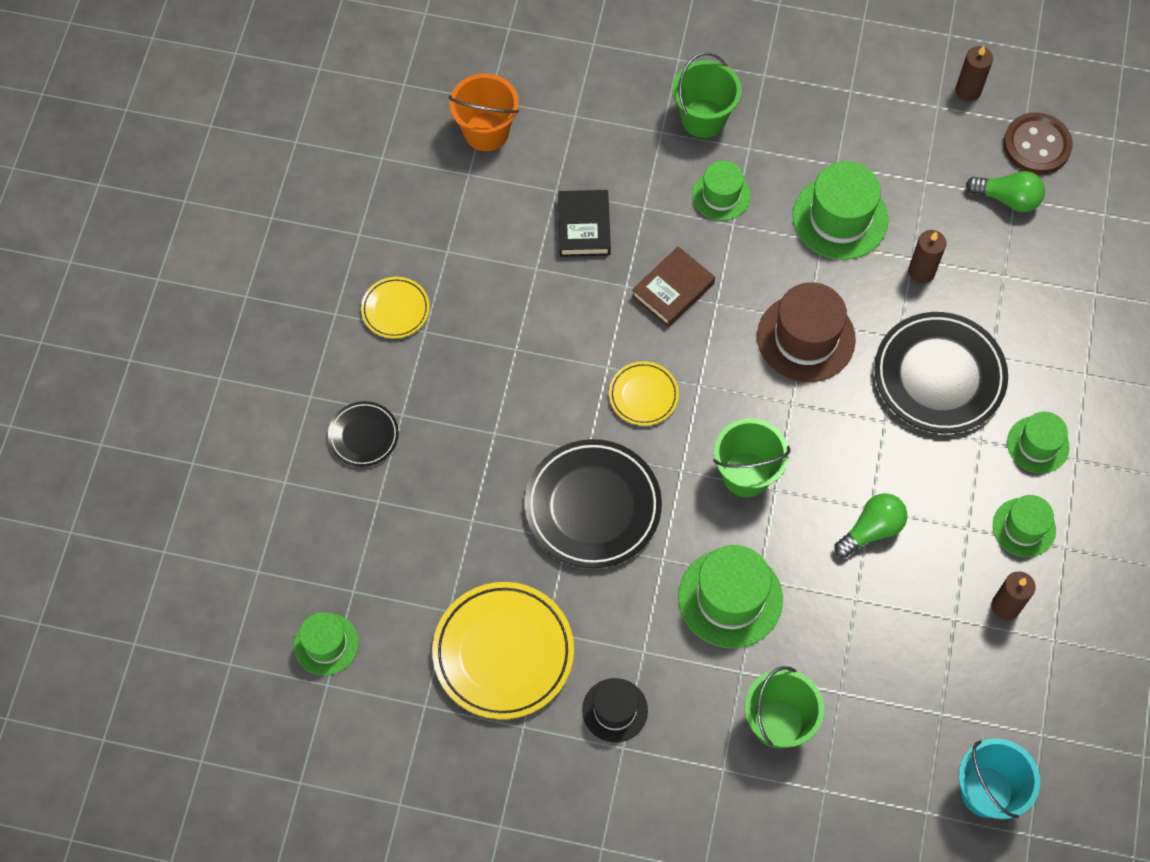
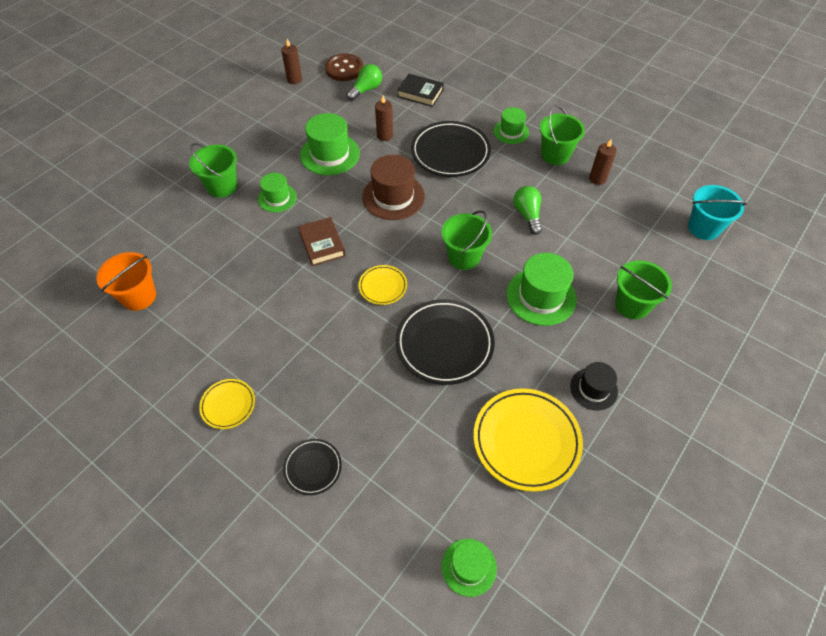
camera: 65 degrees left, 10 degrees down
(584, 226) = (247, 271): black book -> black book (420, 93)
(1024, 527) = (555, 155): green hat -> green bucket

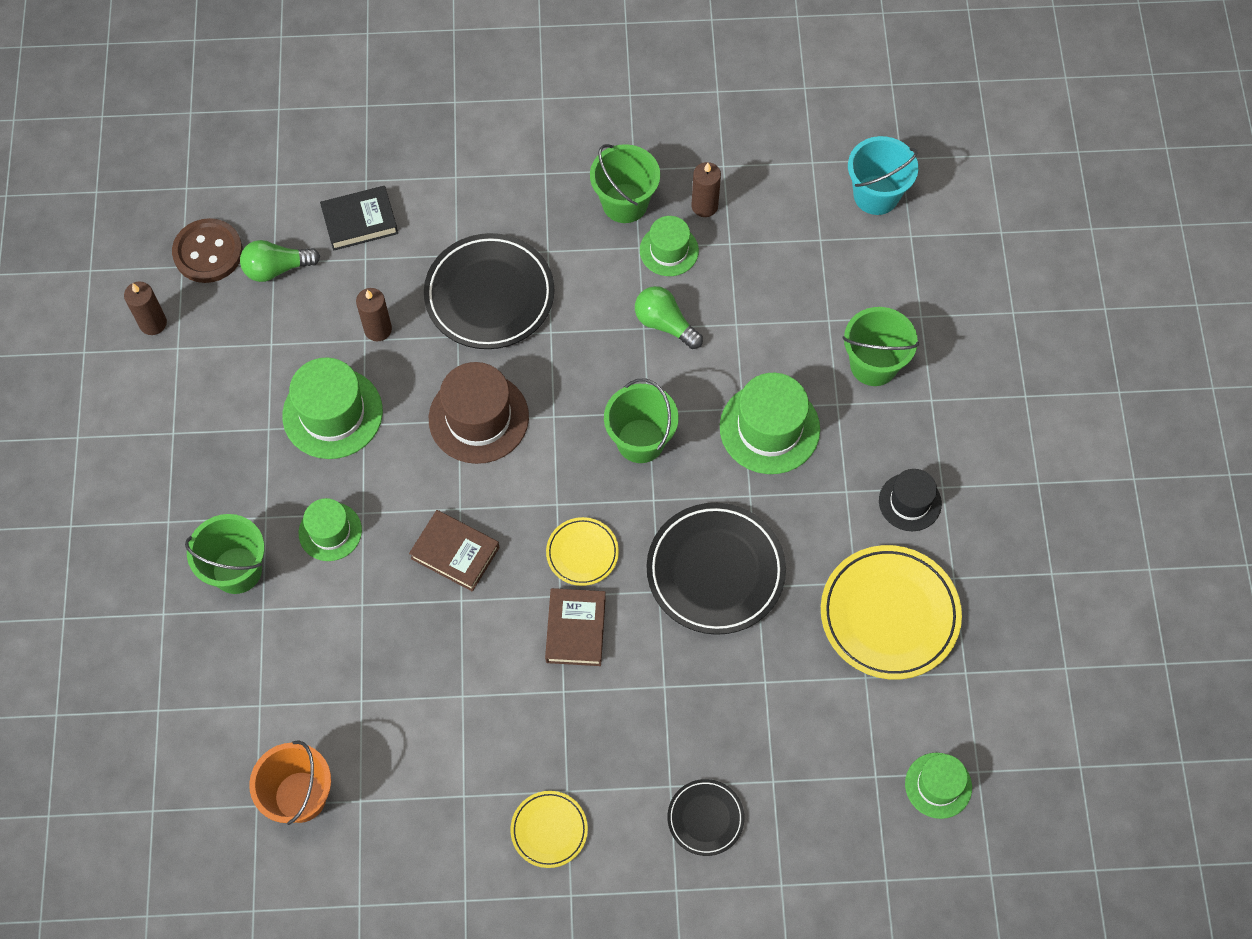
camera: 40 degrees left, 10 degrees up
(343, 319) = (575, 629): none -> brown book
(366, 90) = (277, 268): green light bulb -> green light bulb turned 105 degrees counterclockwise
(511, 132) = (539, 204): green hat -> green hat (669, 250)

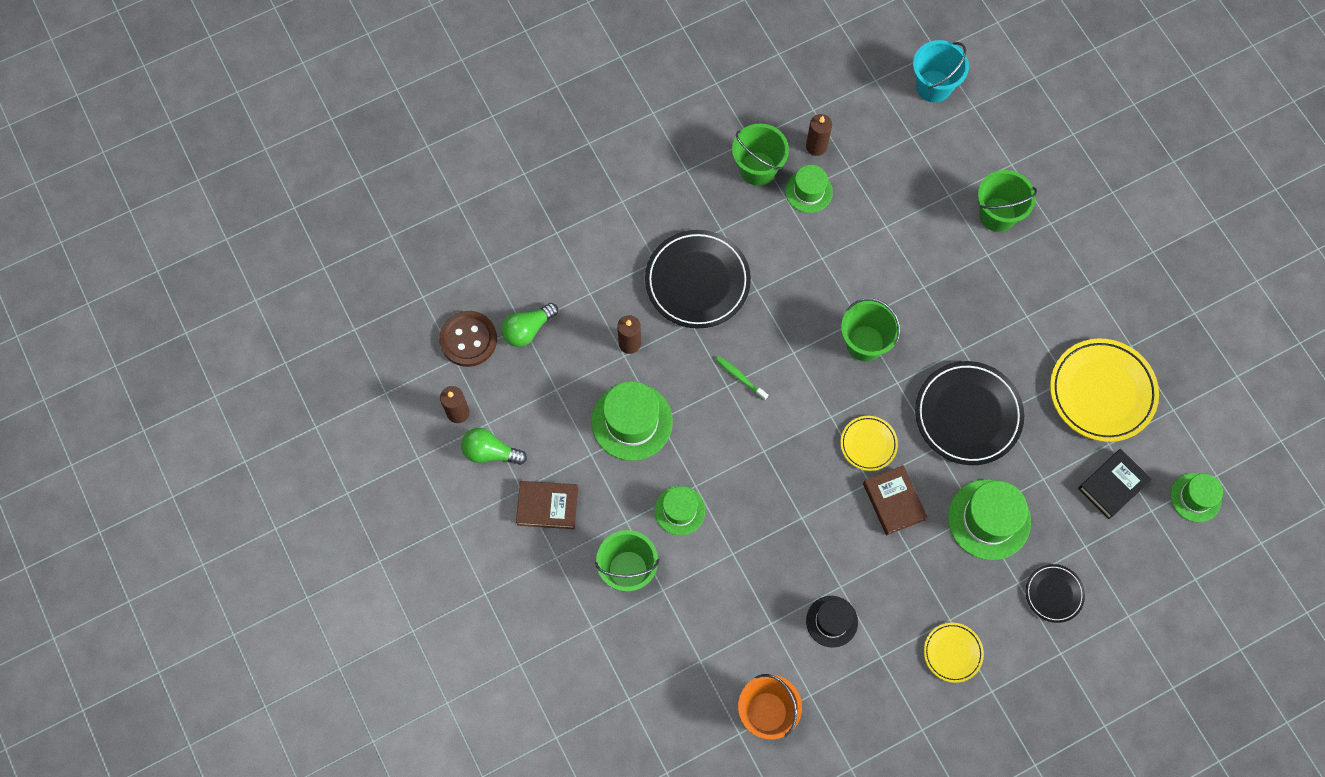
camera: 25 degrees left, 5 degrees up
(360, 221) = (570, 266): black book -> black book (1112, 485)
(455, 553) = (778, 485): brown book -> brown book (547, 506)
(478, 418) = (740, 377): brown hat -> green toothbrush
(665, 324) = (835, 248): green light bulb -> green light bulb (490, 452)
(769, 428) = (950, 293): green hat -> green hat (989, 519)
(910, 502) = (1074, 304): black hat -> black hat (832, 621)

